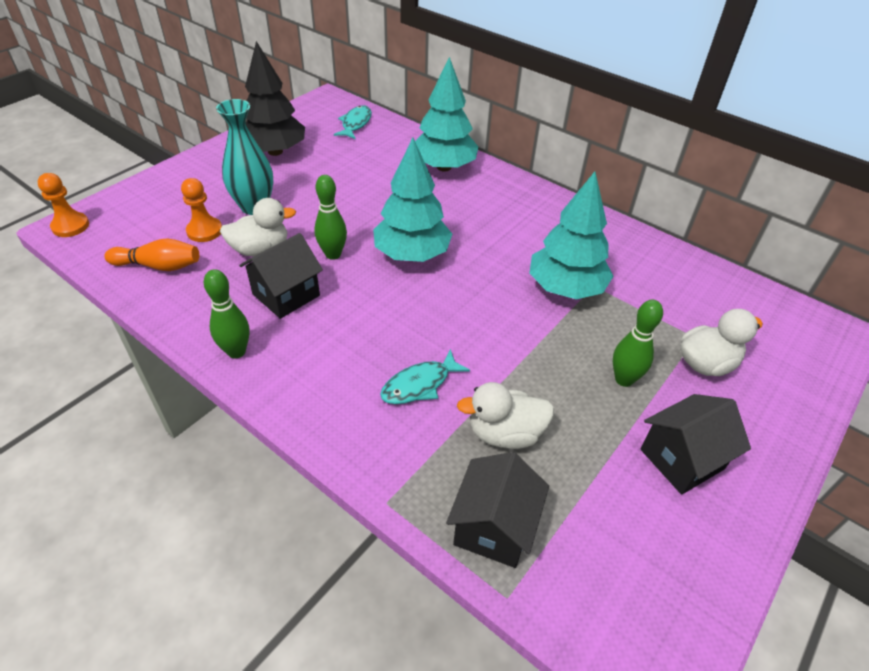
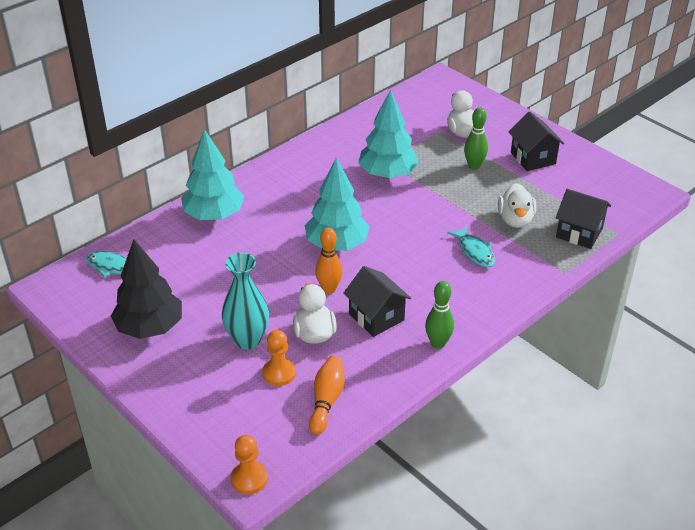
camera: 80 degrees left, 5 degrees down
(333, 254) = (329, 289): green bowling pin -> orange bowling pin

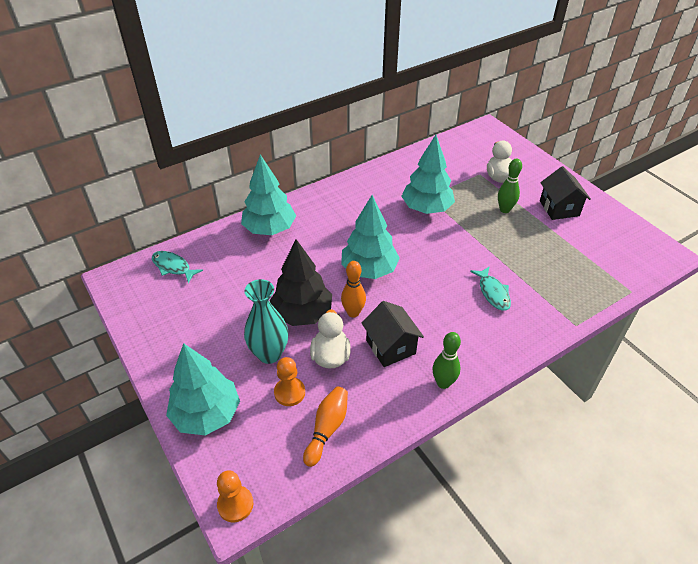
camera: 10 degrees right, 5 degrees up
(150, 327) = (187, 329): black tree -> black tree (302, 313)
(195, 404) = (206, 414): none -> turquoise tree
(515, 220) = (535, 266): white duck -> none
(579, 233) = (594, 286): black house -> none

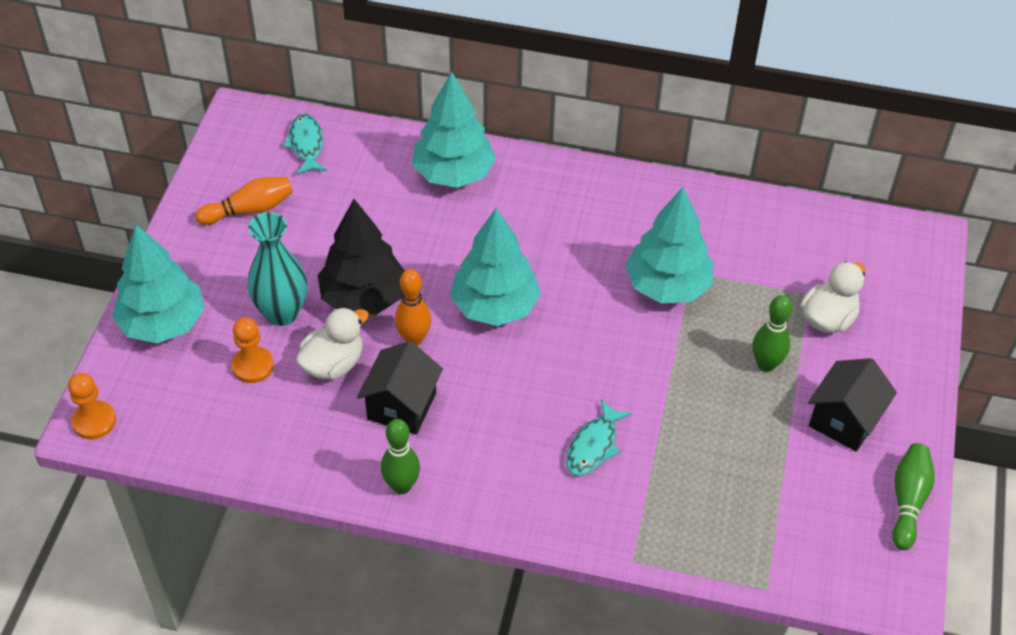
camera: 45 degrees right, 5 degrees up
(327, 429) = (241, 428): orange bowling pin -> orange bowling pin (250, 210)
(620, 219) = (908, 501): none -> green bowling pin

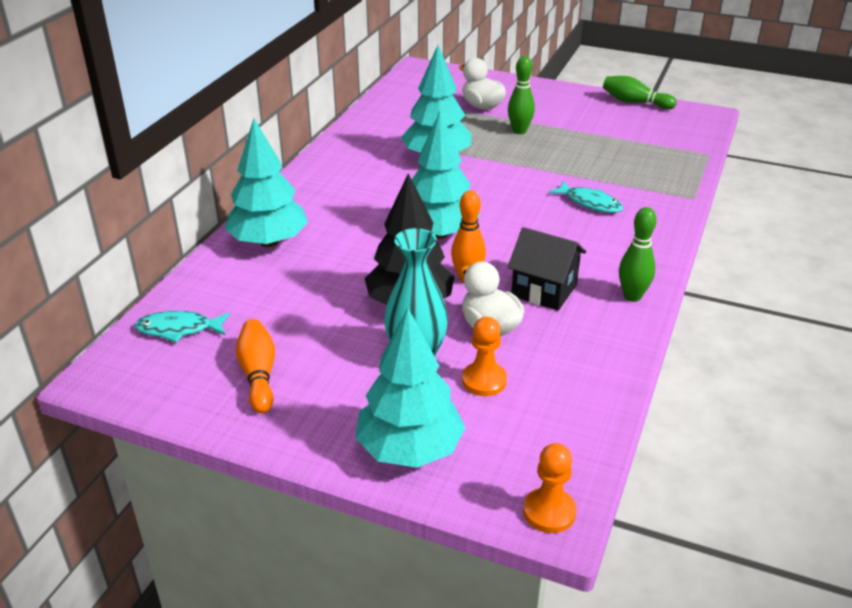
camera: 80 degrees left, 15 degrees down
(844, 420) = (570, 112): black house -> none

